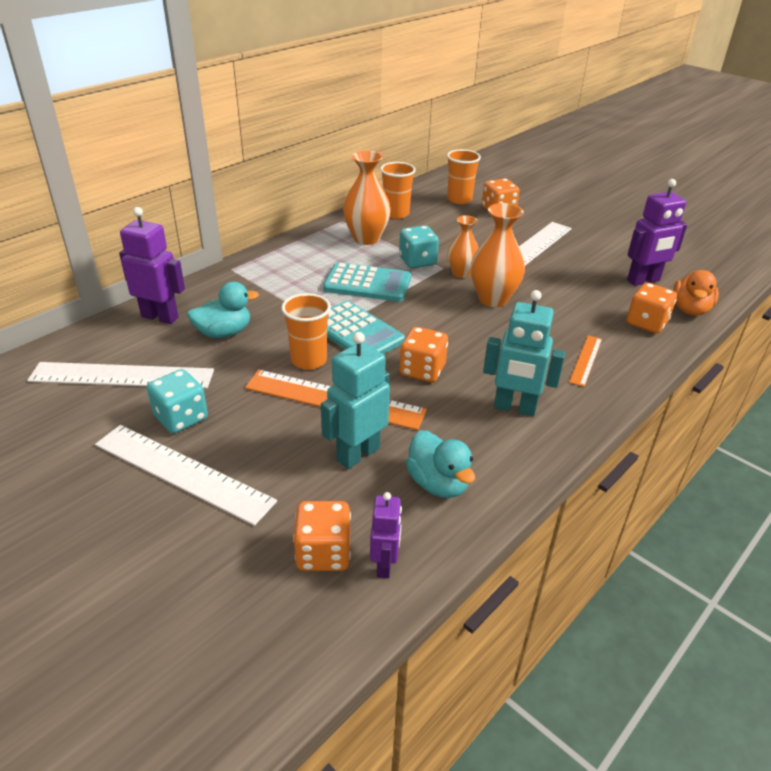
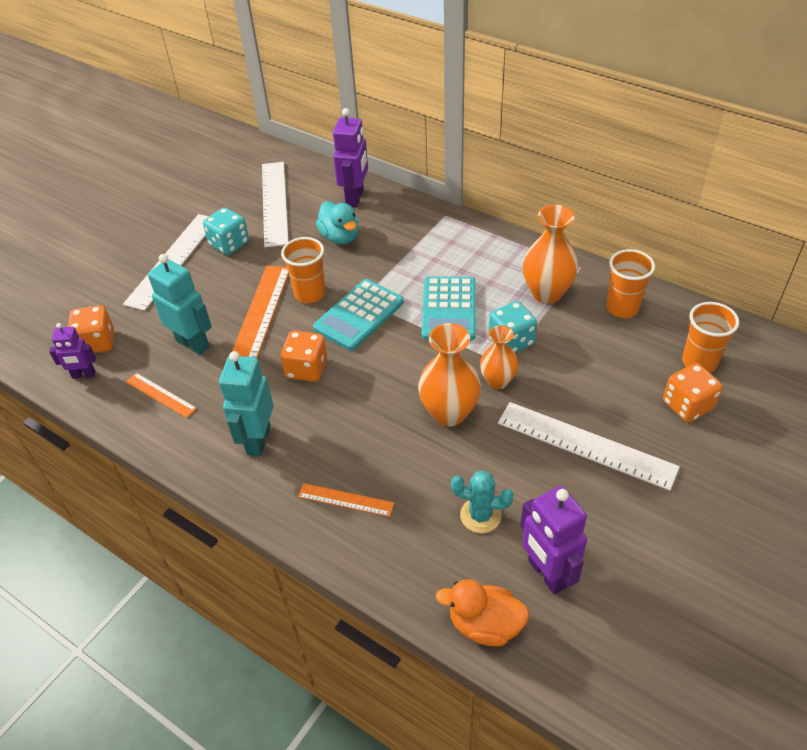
camera: 85 degrees right, 10 degrees up
(438, 483) = (160, 395): turquoise duck -> orange ruler
(597, 299) = (480, 515): none -> turquoise cactus
(646, 323) = (437, 567): orange dice -> none

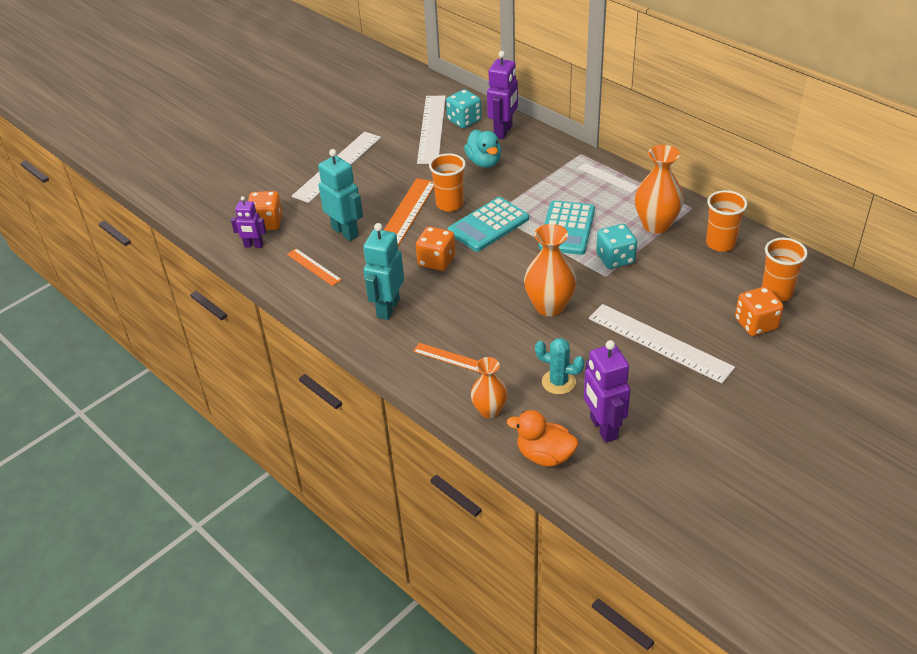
camera: 10 degrees right, 5 degrees down
(229, 244) = (387, 158): turquoise dice -> turquoise dice (464, 120)
(480, 241) = (607, 178): none -> white ruler
(497, 381) = (596, 287): orange vase -> orange vase (489, 410)

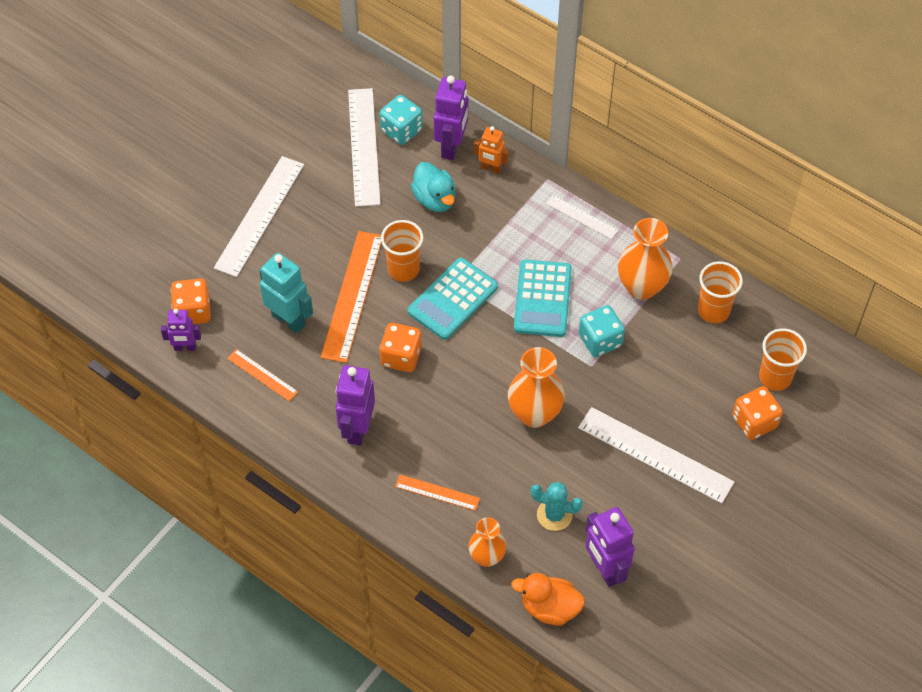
camera: 10 degrees left, 15 degrees up
(387, 308) = (357, 429): turquoise robot -> purple robot
(534, 145) = (491, 168): none -> orange robot

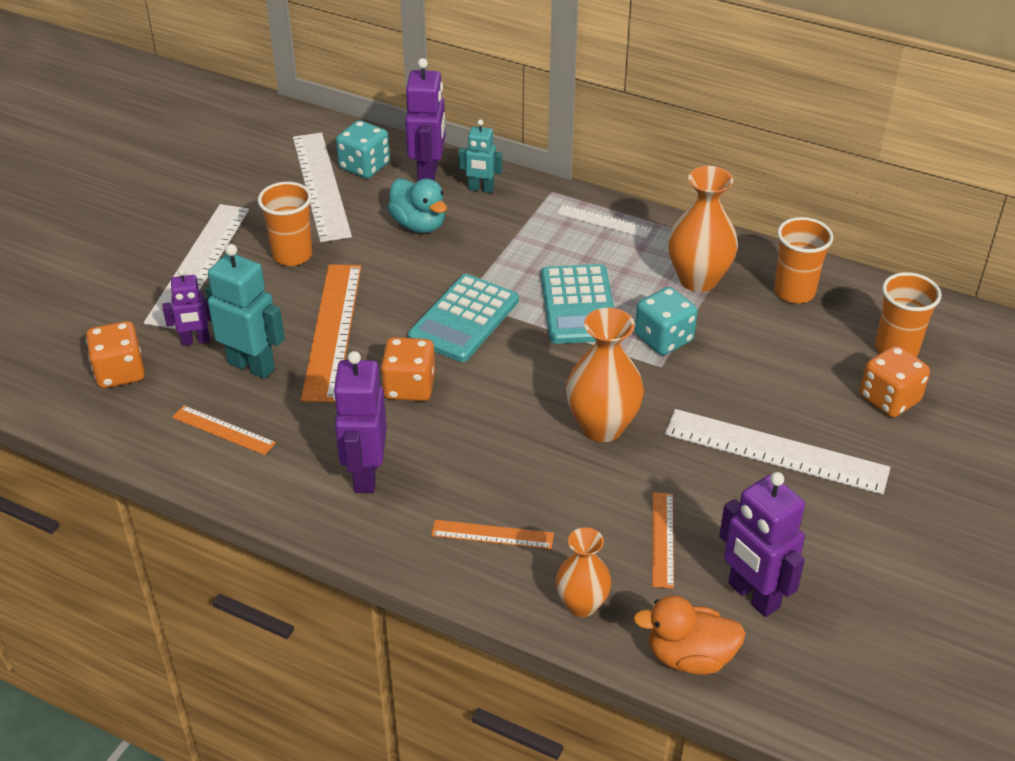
camera: 10 degrees left, 15 degrees down
(185, 347) = (112, 413): purple robot -> purple robot (195, 341)
(403, 269) = (394, 296): orange cup -> orange cup (292, 255)
(491, 168) = (481, 189): orange robot -> turquoise robot
(554, 515) = (662, 539): turquoise cactus -> orange ruler

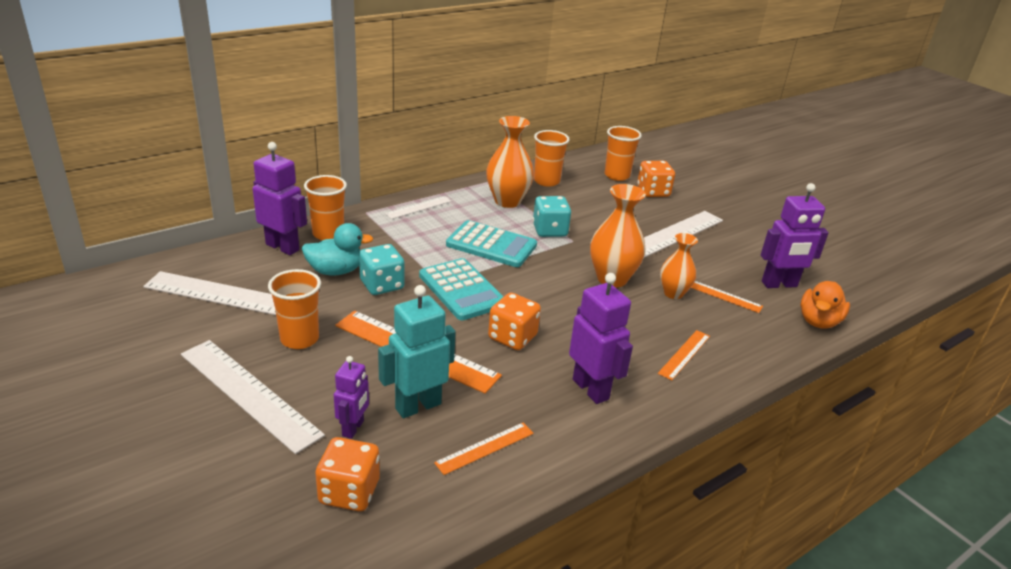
camera: 65 degrees left, 10 degrees down
(364, 166) = (233, 269): turquoise dice -> turquoise dice (382, 285)
(365, 475) = (591, 389): purple robot -> purple robot turned 150 degrees counterclockwise
(481, 189) = (328, 234): turquoise robot -> orange cup
(582, 604) = (763, 342): orange vase -> orange vase (673, 293)

